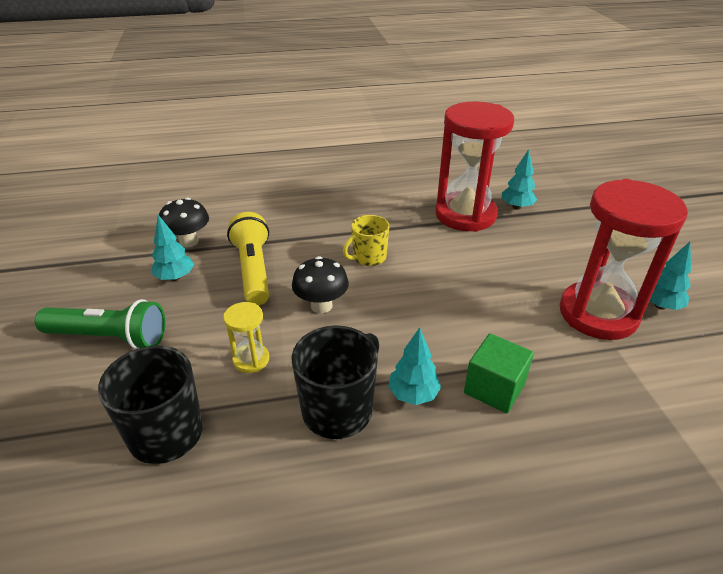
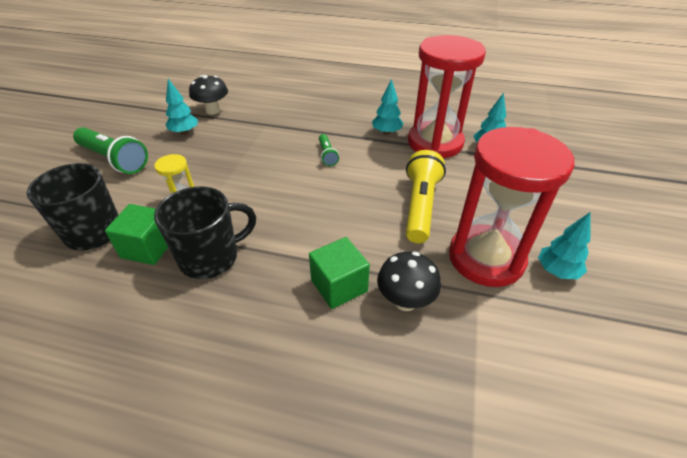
camera: 25 degrees right, 5 degrees up
(253, 270) = (238, 141): yellow flashlight -> yellow flashlight (420, 206)
(254, 426) = (148, 248): none -> green cube
(321, 306) = (262, 180): black mushroom -> black mushroom (405, 301)
(368, 257) = (327, 155): yellow mug -> green flashlight
(413, 394) = (272, 267): turquoise tree -> turquoise tree (386, 132)

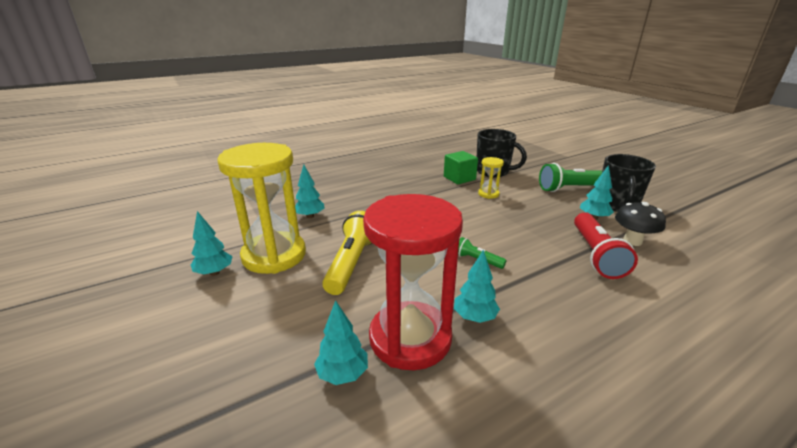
camera: 135 degrees right, 15 degrees down
(210, 257) = (427, 187): black mug -> black mug (617, 205)
(253, 118) = (596, 254): none -> red flashlight
(339, 286) = (351, 206): green cube -> none
(405, 301) = (310, 216): black mushroom -> turquoise tree
(420, 206) = (352, 263): yellow flashlight -> yellow flashlight turned 135 degrees counterclockwise
(486, 258) = (274, 255): red hourglass -> yellow hourglass

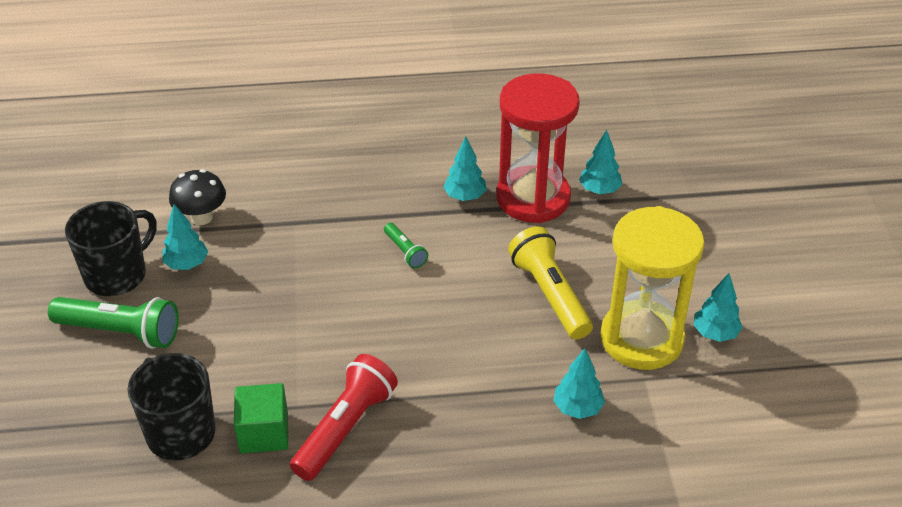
camera: 155 degrees left, 15 degrees up
(352, 263) = (550, 295): yellow flashlight -> yellow flashlight turned 120 degrees clockwise
(488, 194) = (264, 366): yellow hourglass -> none
(596, 254) = (269, 216): red flashlight -> red flashlight (345, 428)

